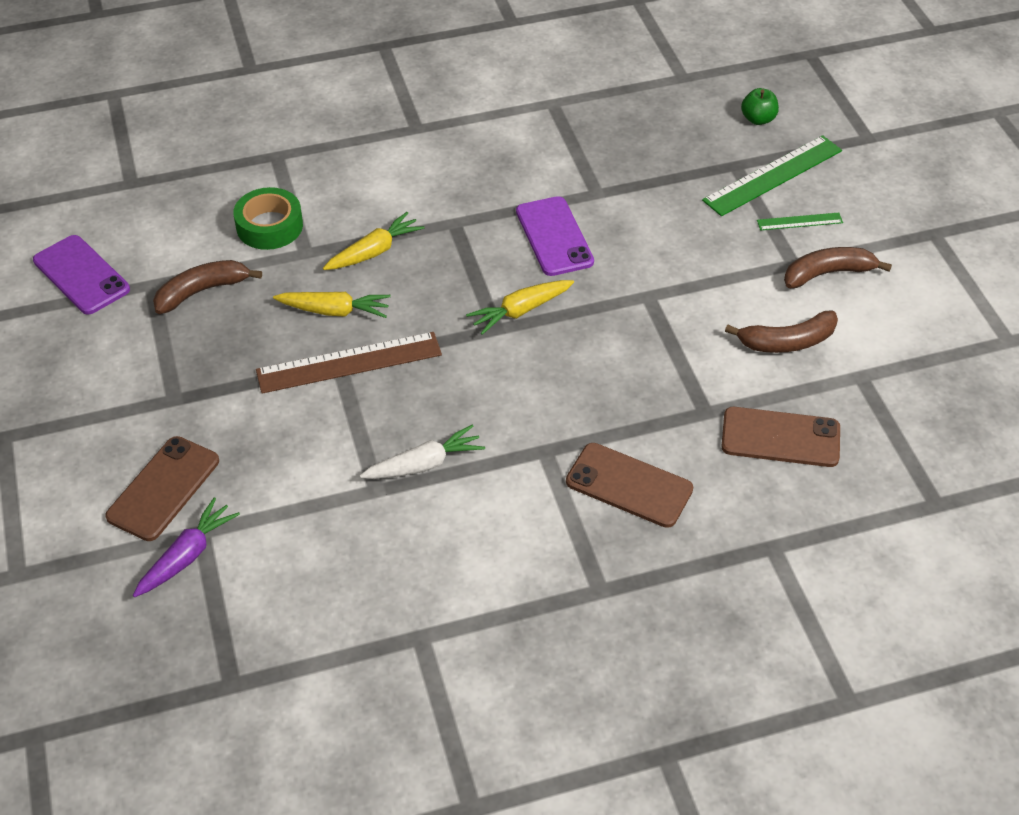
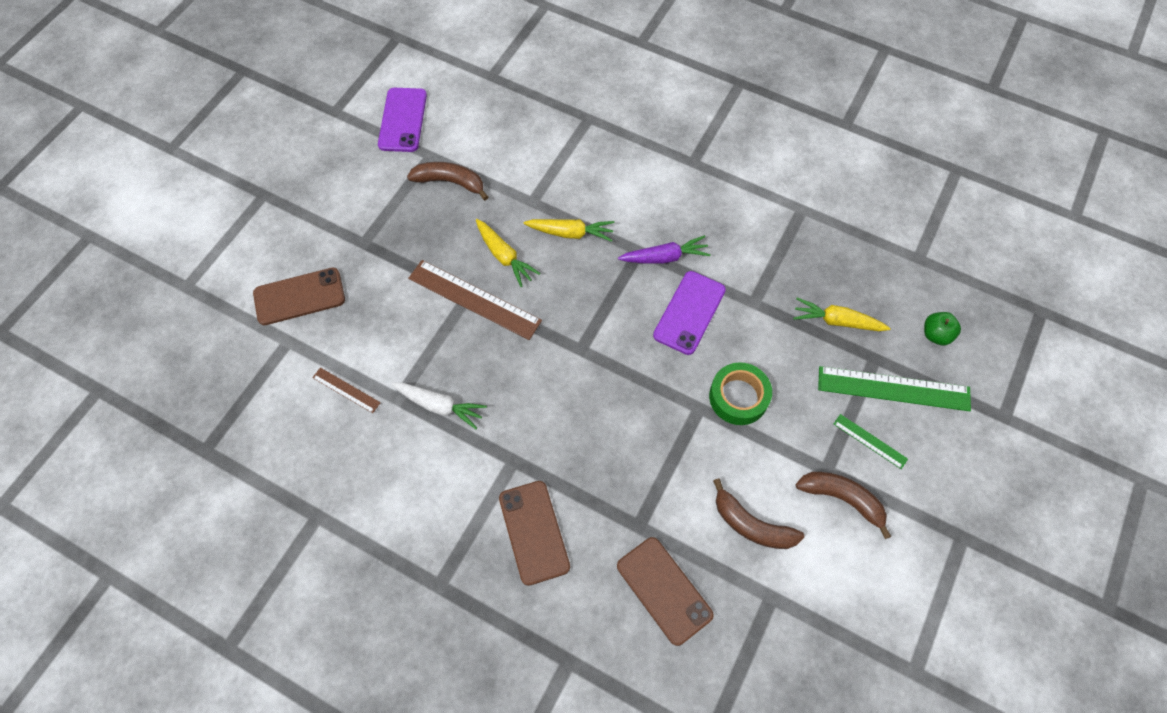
camera: 45 degrees right, 15 degrees up
(187, 556) = (267, 350): purple carrot -> purple carrot (664, 257)
(269, 226) = (532, 166): green tape -> green tape (738, 397)
(316, 522) = (346, 390): none -> brown ruler
(520, 311) = (608, 349): yellow carrot -> yellow carrot (837, 321)

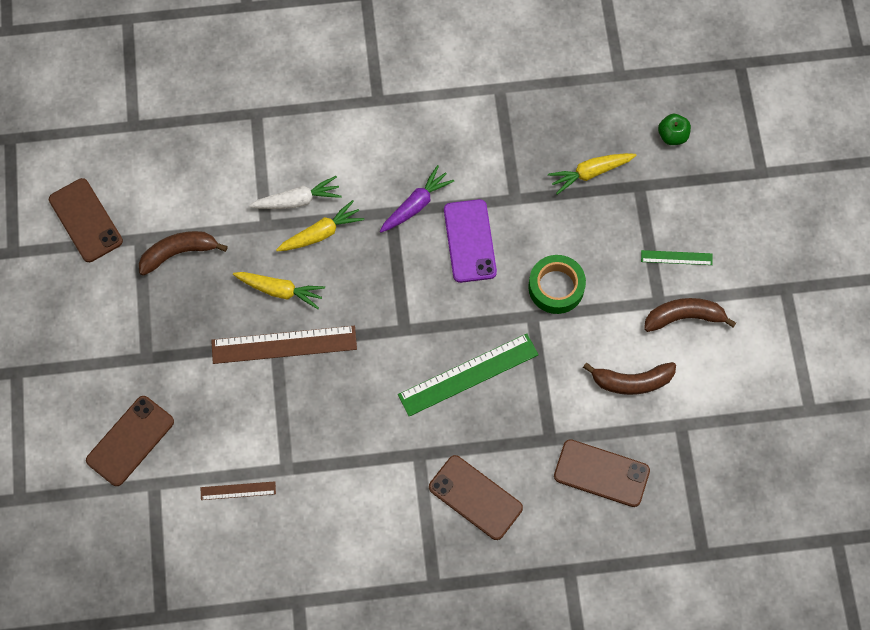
camera: 35 degrees left, 5 degrees up
(403, 120) = (86, 220): purple phone -> brown phone
(439, 406) = (326, 452): white carrot -> white carrot (297, 200)
(893, 388) = (668, 202): green ruler -> green ruler (468, 374)

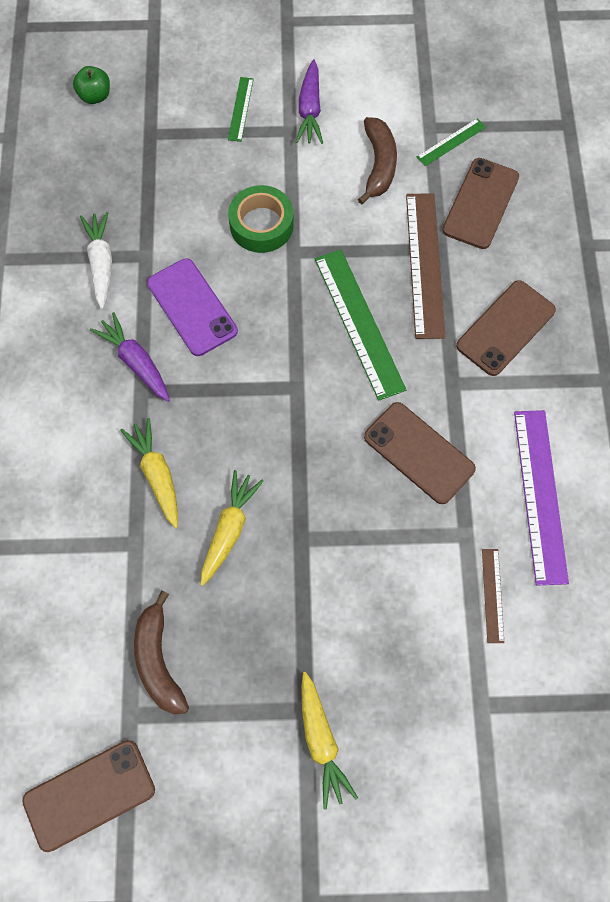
camera: 85 degrees left, 0 degrees up
(130, 441) = (421, 735): brown phone -> brown phone (419, 453)
(284, 344) = (303, 528): brown ruler -> brown ruler (424, 264)
(297, 200) = (106, 501): white carrot -> white carrot (101, 263)
(323, 527) = (540, 495): none -> purple ruler
(470, 241) = (192, 307): purple phone -> purple phone turned 60 degrees clockwise
(590, 173) = (126, 177): yellow carrot -> yellow carrot (321, 741)
(666, 445) = (451, 142): none -> green ruler
(684, 317) = (310, 110): brown banana -> purple carrot

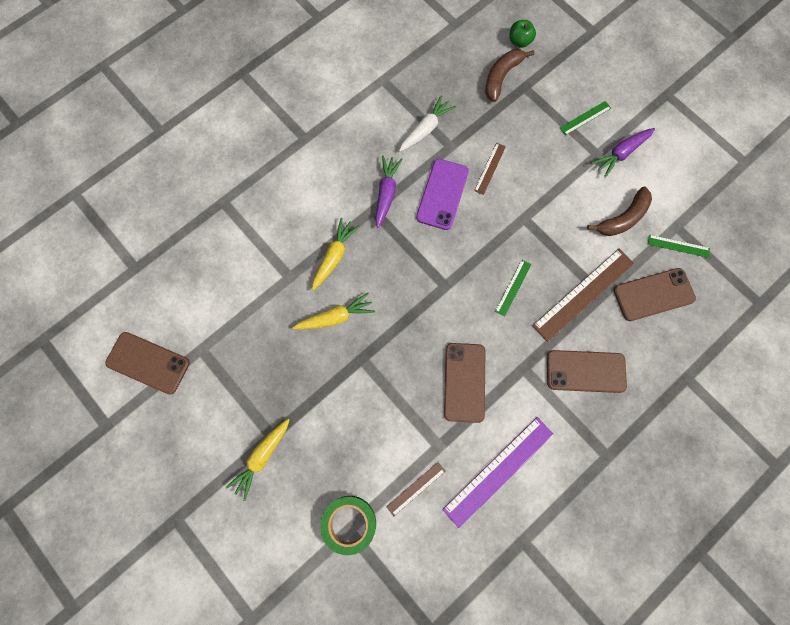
camera: 50 degrees right, 5 degrees up
(159, 660) = (239, 340): brown banana -> brown banana (502, 77)
(208, 239) = (490, 168): none -> brown ruler
(261, 225) = (524, 188): green tape -> green tape (349, 523)
(359, 323) = (513, 287): green ruler -> green ruler, size x0.50

